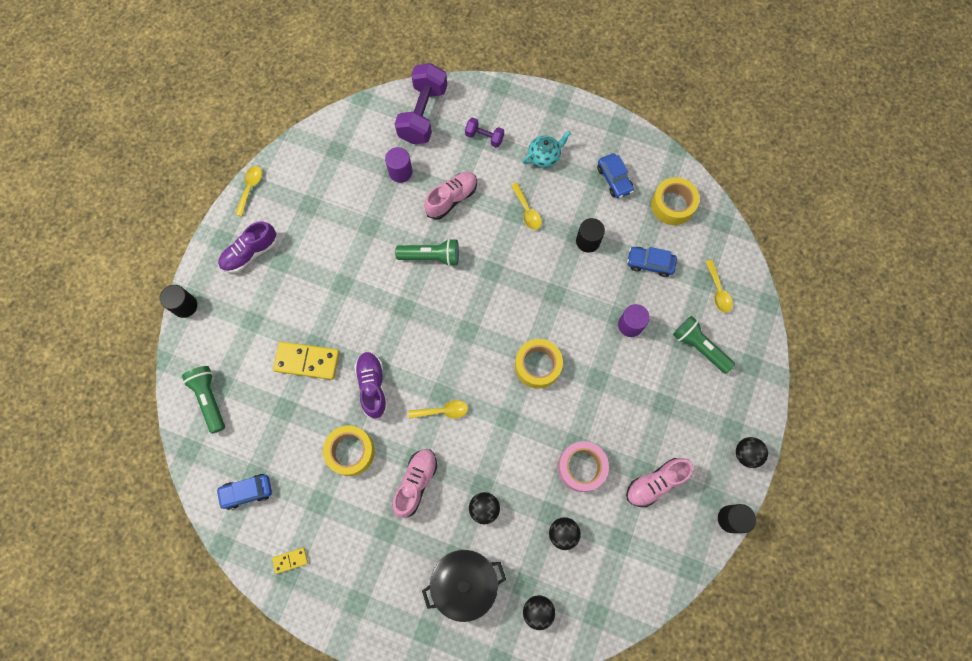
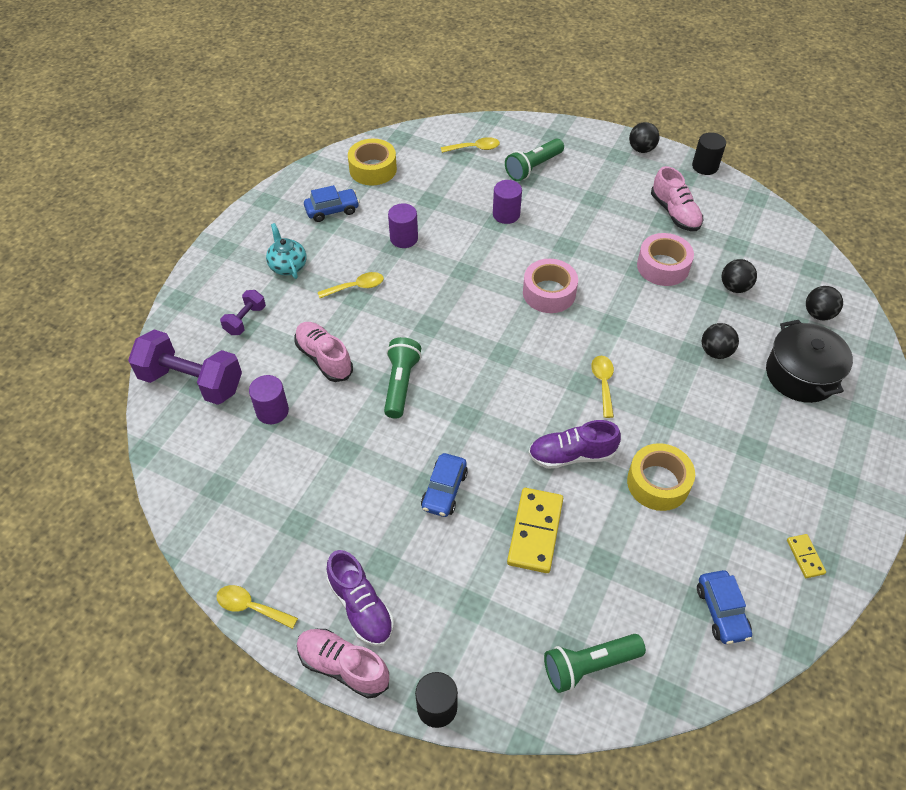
camera: 85 degrees left, 20 degrees down
(416, 483) = (692, 415): pink shoe -> pink shoe (343, 666)
(537, 365) = (549, 293): yellow tape -> pink tape
(588, 241) = (404, 238): black cylinder -> purple cylinder
(650, 263) = (438, 193): blue car -> blue car (444, 490)

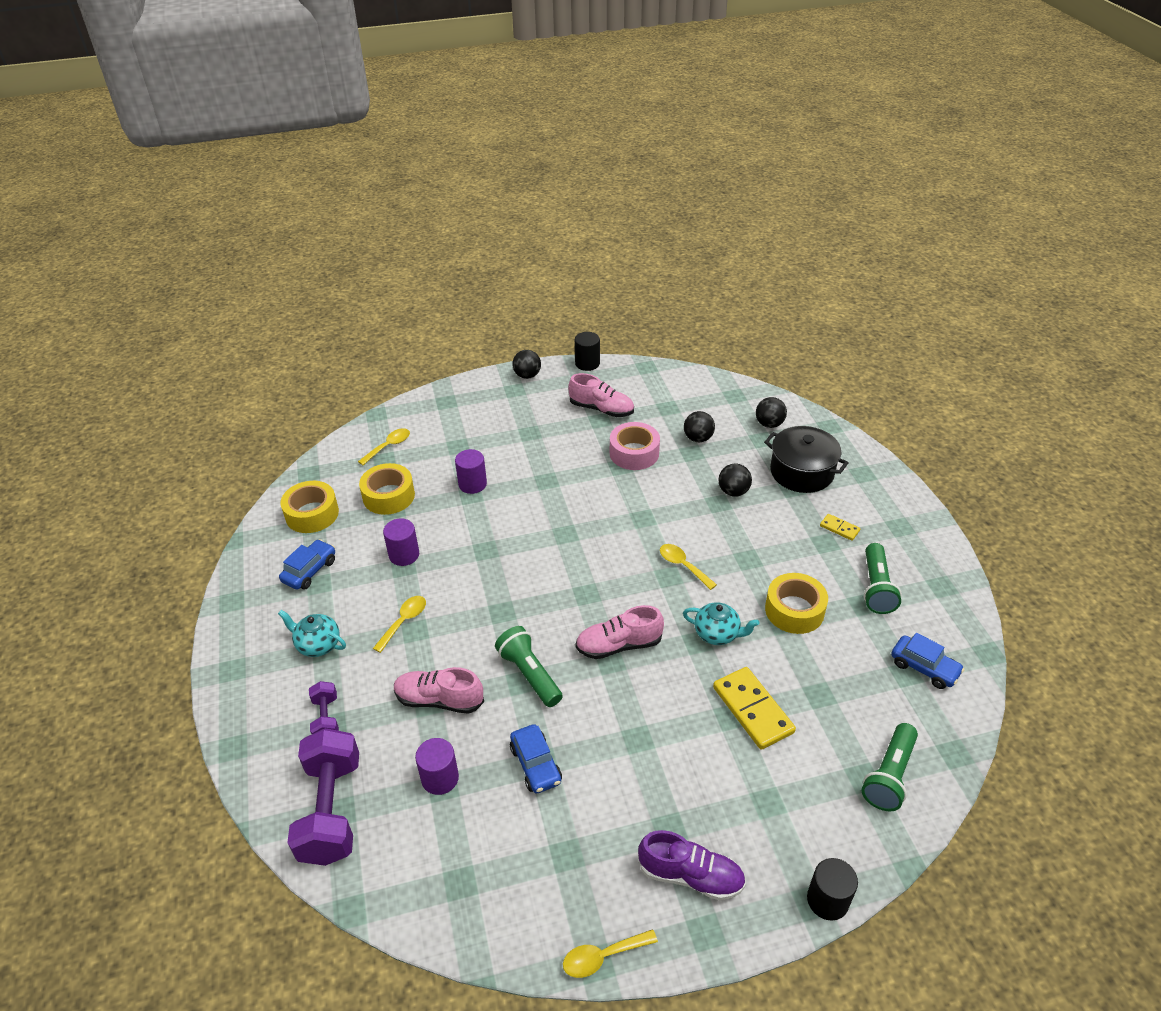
camera: 40 degrees left, 10 degrees down
(192, 382) = (331, 810): purple dumbbell -> purple dumbbell turned 75 degrees counterclockwise
(343, 666) = (728, 935): pink shoe -> pink shoe (619, 645)
(437, 187) = (389, 496): none -> yellow tape
(444, 490) = (655, 731): blue car -> blue car (536, 765)
(533, 167) = (455, 435): green flashlight -> green flashlight (876, 587)
(549, 293) = (571, 524): pink tape -> none
(571, 455) = (717, 634): purple shoe -> turquoise teapot
(805, 557) = (930, 592): yellow domino -> yellow domino (839, 528)

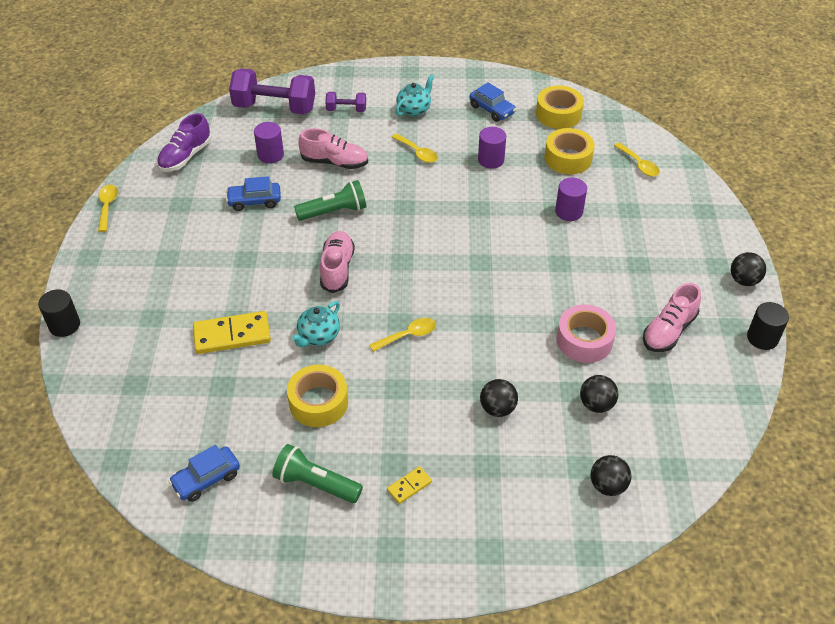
camera: 105 degrees right, 5 degrees up
(439, 700) = (334, 162): pink shoe -> pink shoe turned 75 degrees clockwise
(690, 875) = (128, 259): purple shoe -> purple shoe (185, 156)
(802, 472) = (510, 486): black pot -> none
(889, 775) = (125, 402): green flashlight -> none

